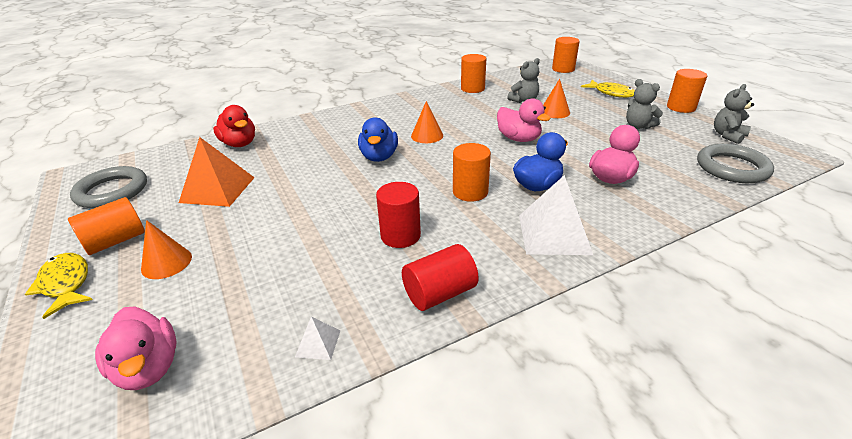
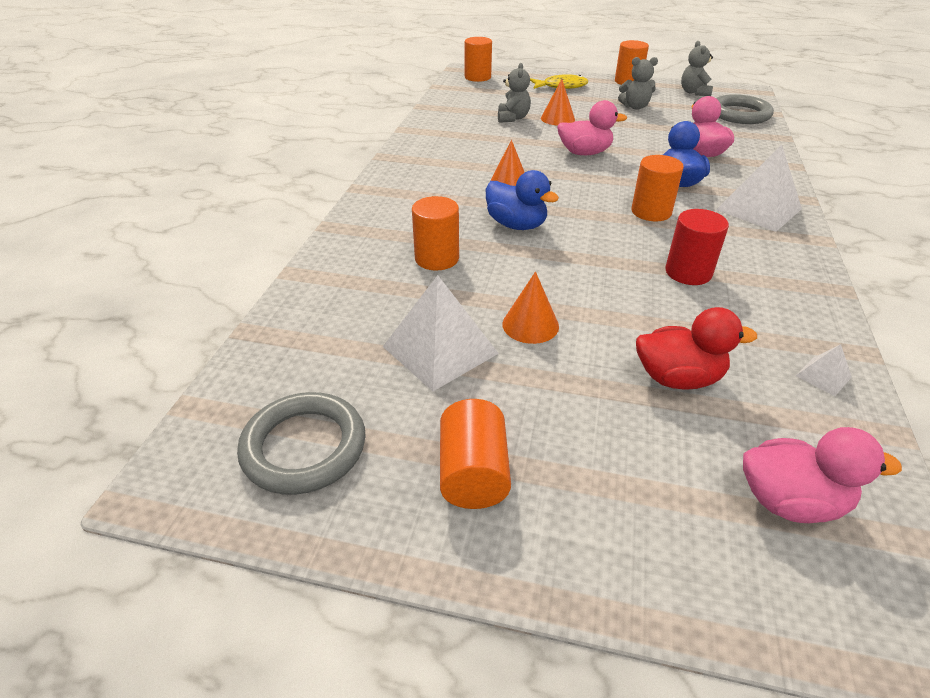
camera: 50 degrees left, 5 degrees up
(66, 284) = (542, 547): yellow fish -> none
(166, 262) = (582, 438): orange cone -> orange cone (530, 325)
(217, 189) = (440, 350): orange pyramid -> white pyramid
(239, 144) = (329, 296): red duck -> red duck (678, 378)
(440, 293) = (798, 289): red cylinder -> none
(472, 88) = (441, 124): orange cylinder -> orange cylinder (437, 258)

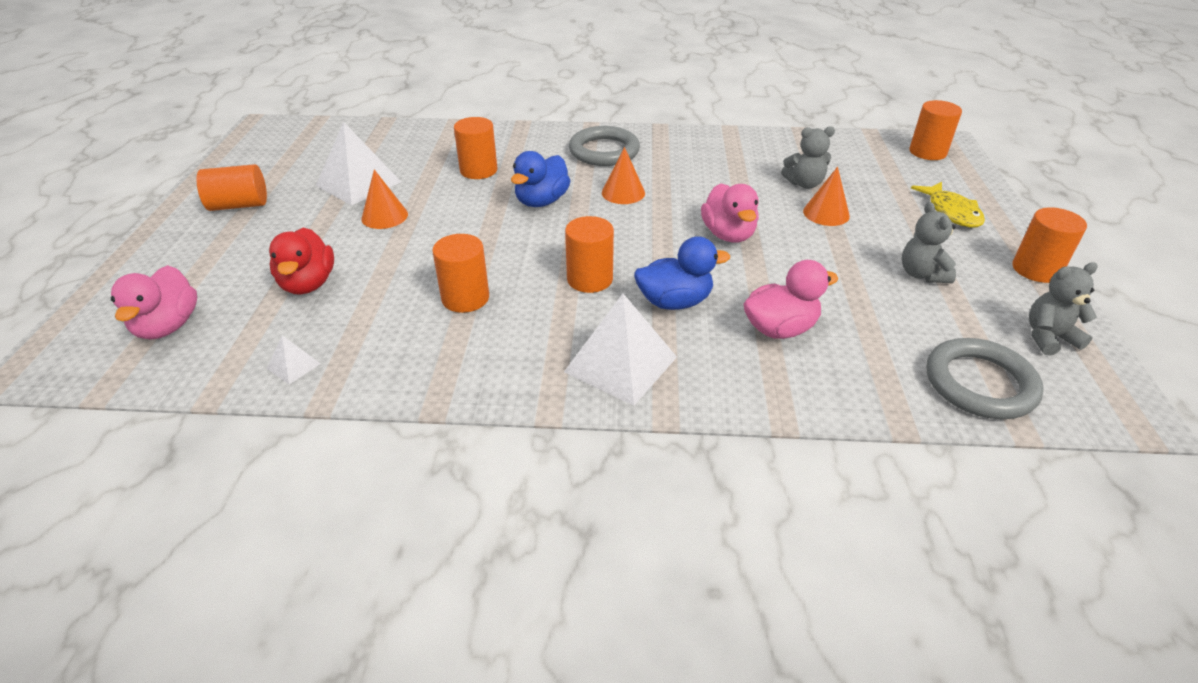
camera: 80 degrees right, 0 degrees up
(304, 447) = (277, 154): grey ring -> grey ring (604, 151)
(688, 272) = (465, 298): red cylinder -> orange cylinder

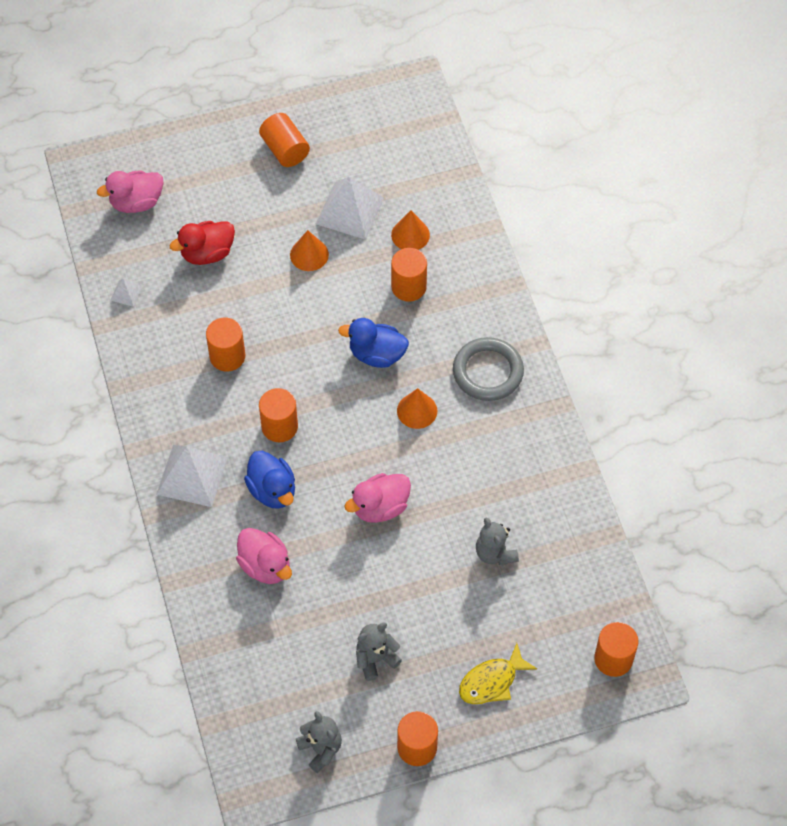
camera: 70 degrees right, 20 degrees up
(826, 213) = (446, 577): orange cone -> orange cone (410, 235)
(979, 383) = (249, 699): grey ring -> none

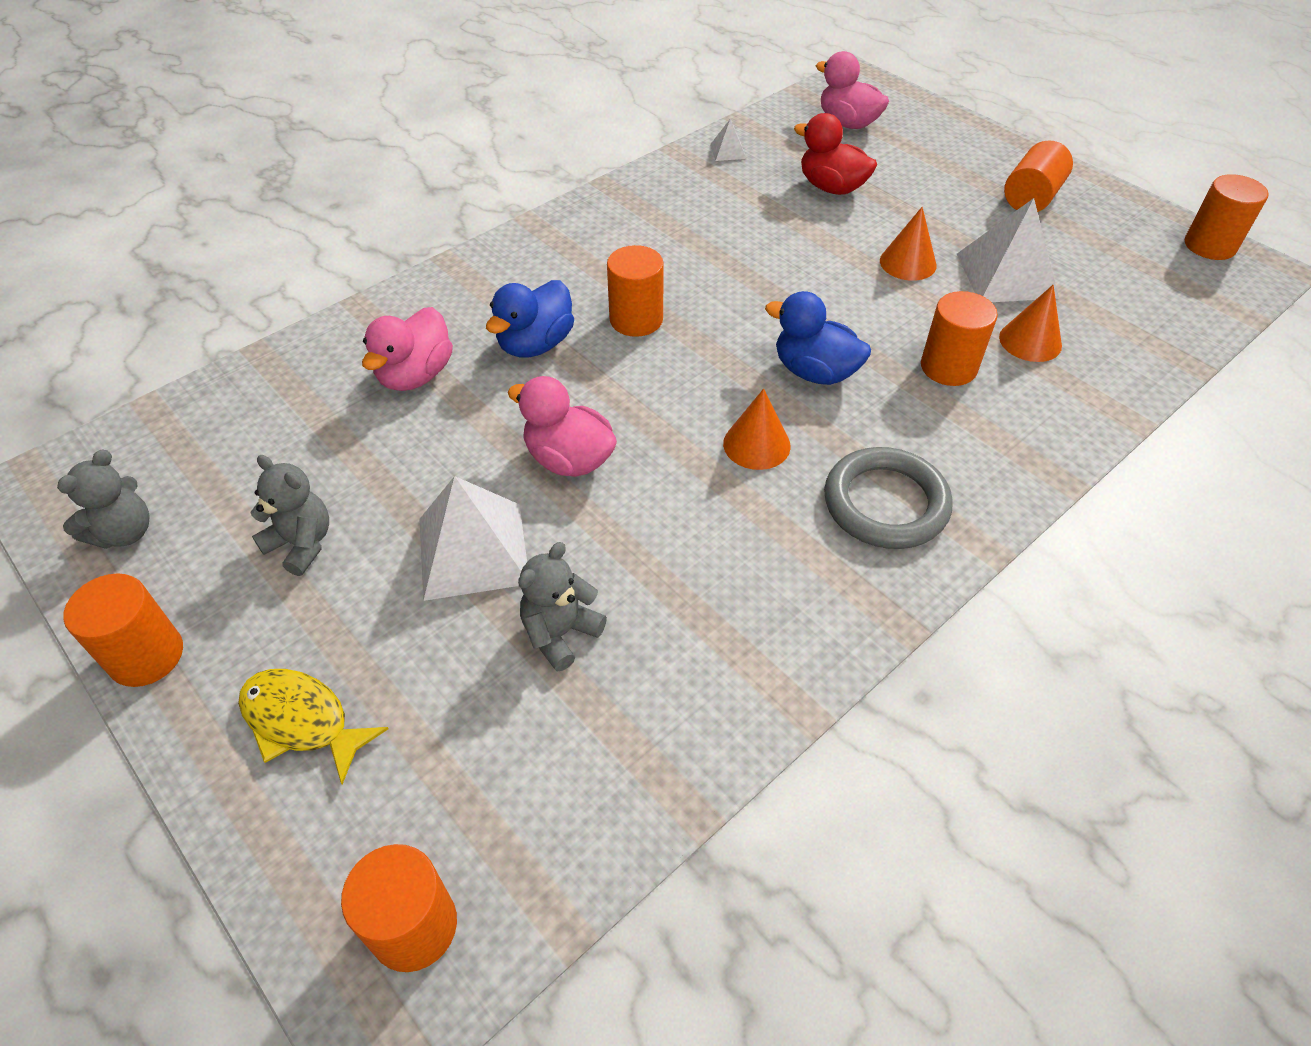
camera: 65 degrees right, 10 degrees down
(192, 475) = (518, 271): white pyramid -> white pyramid (473, 550)
(227, 356) = (705, 245): orange cylinder -> orange cylinder (1209, 245)
(376, 354) = (814, 372): blue duck -> blue duck turned 45 degrees counterclockwise

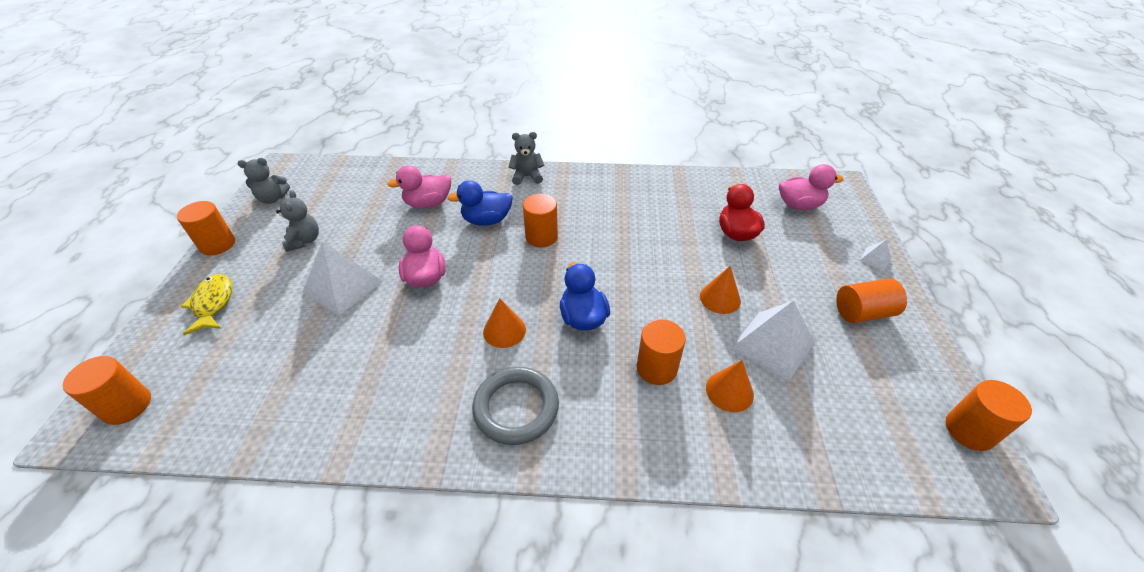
camera: 45 degrees right, 5 degrees down
(560, 633) = (317, 344): grey teddy bear -> grey teddy bear (527, 177)
(728, 151) = (705, 184): white pyramid -> white pyramid (875, 259)
(847, 123) = (799, 205): pink duck -> pink duck turned 90 degrees clockwise

